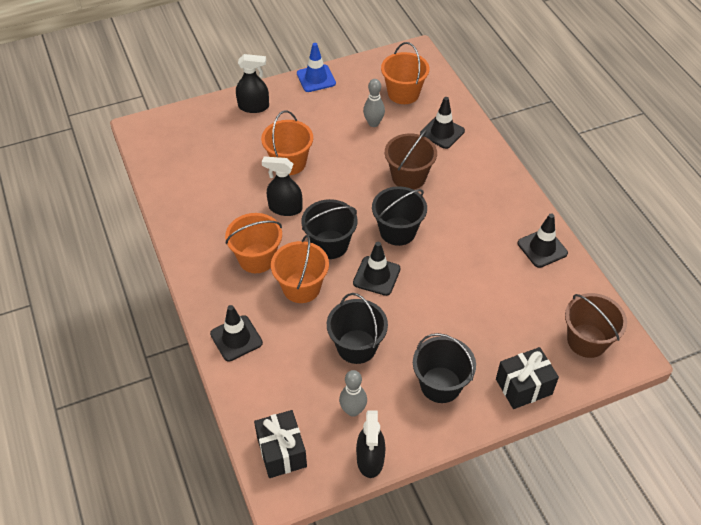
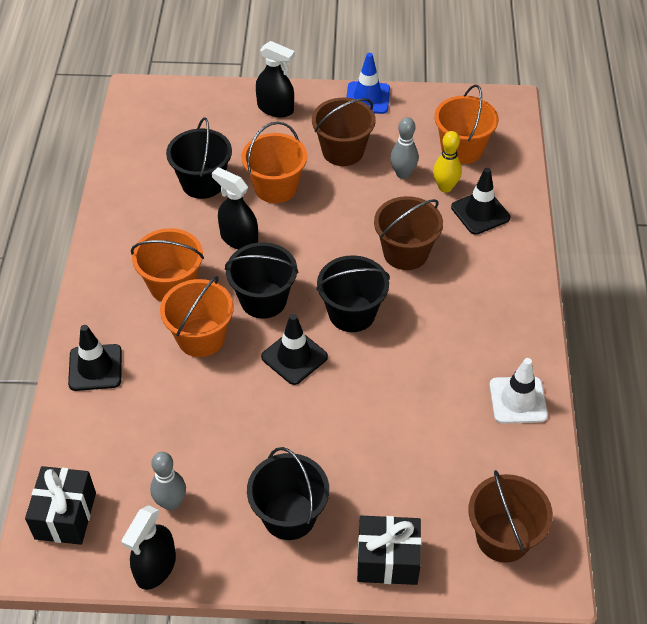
camera: 25 degrees right, 0 degrees up
(321, 121) = (343, 151): none -> brown bucket
(356, 346) = (220, 430): black bucket -> black bucket (202, 183)
(408, 123) = (445, 187): none -> yellow bowling pin
(542, 248) = (518, 400): black traffic cone -> white traffic cone

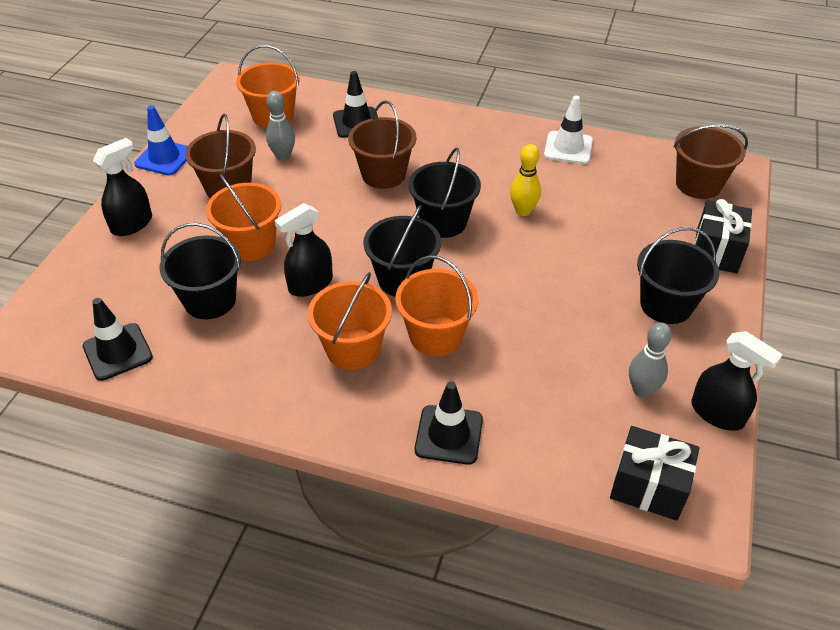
camera: 75 degrees left, 5 degrees down
(294, 357) = (483, 269): black traffic cone -> black traffic cone (117, 352)
(445, 187) = (315, 135): yellow bowling pin -> yellow bowling pin (523, 211)

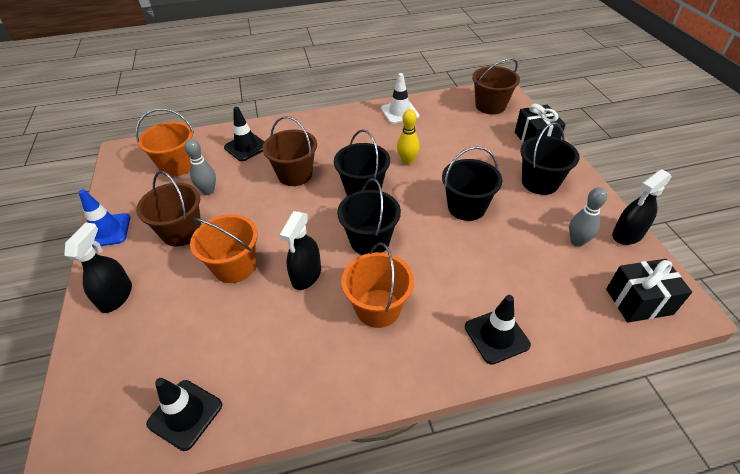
camera: 30 degrees left, 0 degrees up
(210, 300) = (235, 327): black bucket -> black bucket (466, 207)
(436, 335) = (426, 269): orange bucket -> none
(717, 413) = (627, 234): black spray bottle -> black spray bottle turned 135 degrees clockwise

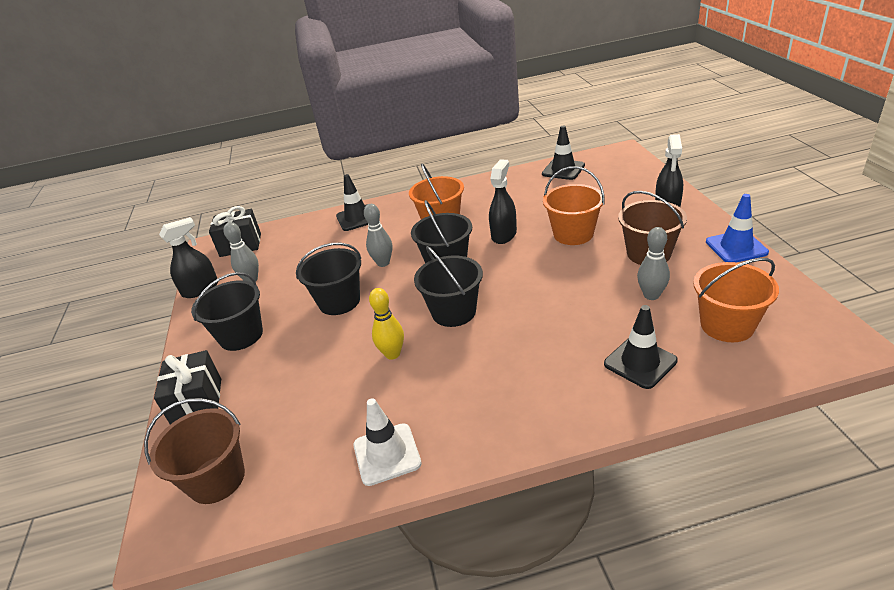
camera: 175 degrees left, 10 degrees down
(295, 174) = (545, 324): brown bucket -> none
(437, 249) = (383, 263): none -> grey bowling pin

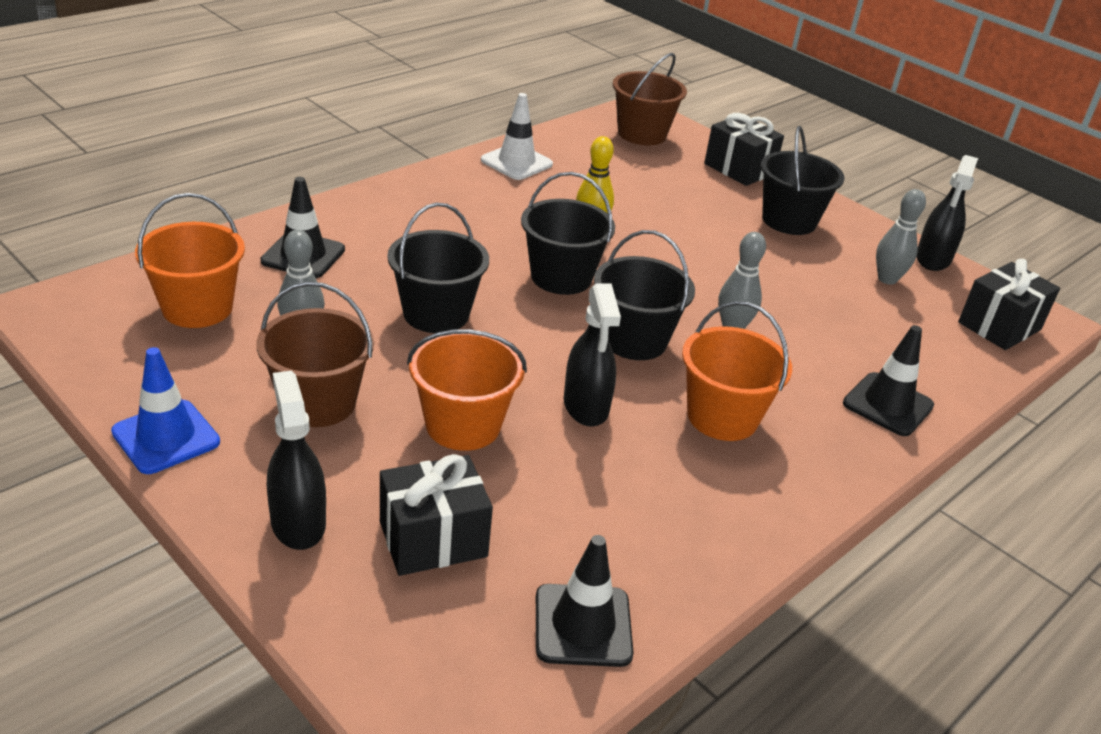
camera: 140 degrees right, 0 degrees up
(339, 301) = (725, 269): black bucket -> black bucket (436, 314)
(608, 196) = (433, 539): none -> black gift

